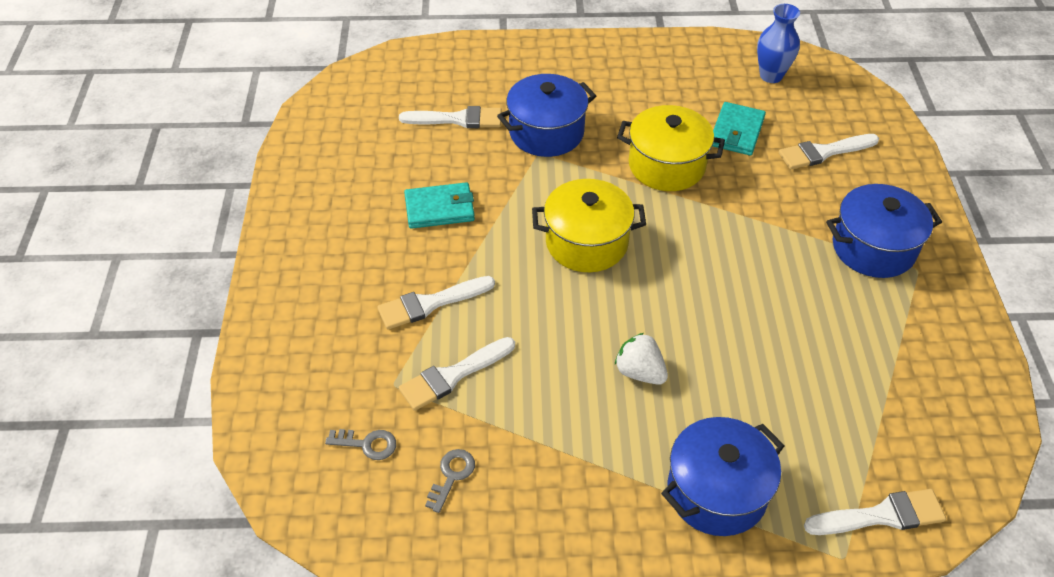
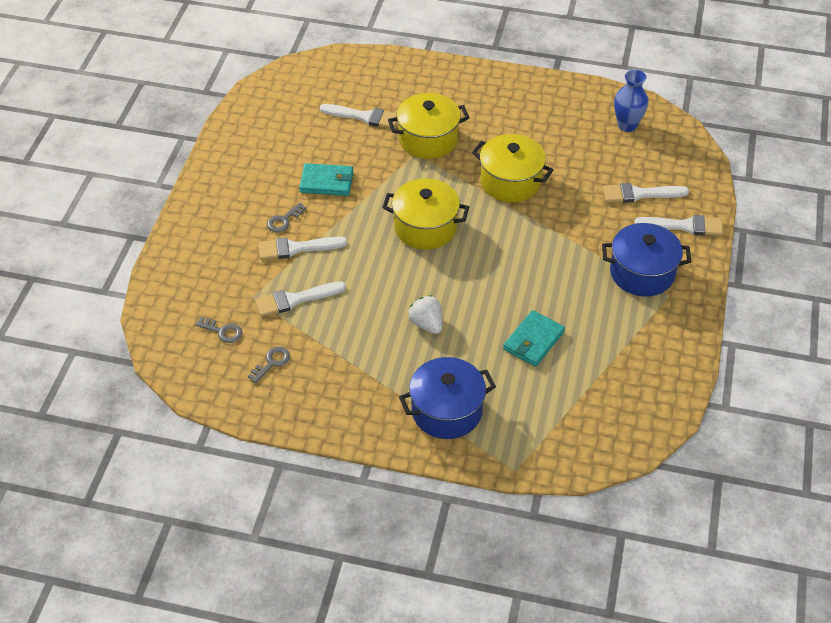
camera: 15 degrees right, 0 degrees up
(401, 269) = (284, 220): none -> grey key
(546, 132) = (428, 139): blue pot -> yellow pot
(736, 132) = (577, 165): turquoise wallet -> turquoise wallet (533, 340)
(881, 515) = (554, 450): white brush -> white brush (684, 226)

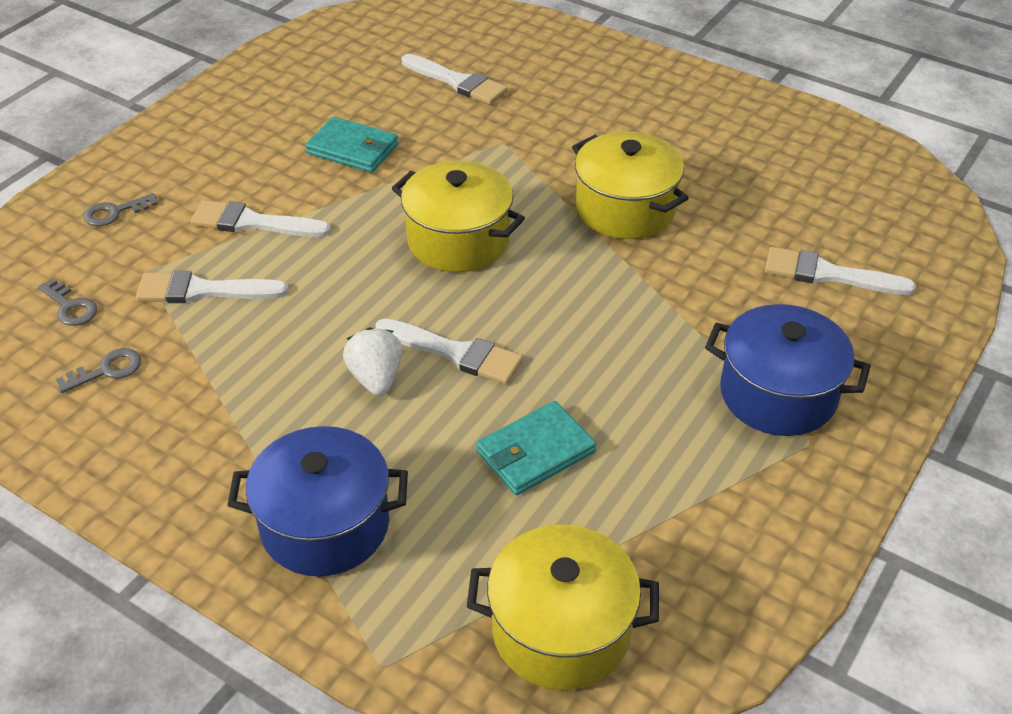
camera: 20 degrees right, 5 degrees down
(284, 220) = (260, 183): grey key -> grey key (115, 212)
(428, 139) = (532, 128): yellow pot -> yellow pot (561, 630)
(627, 125) = (851, 175): blue vase -> none
(684, 226) = (885, 340): white brush -> white brush (455, 353)

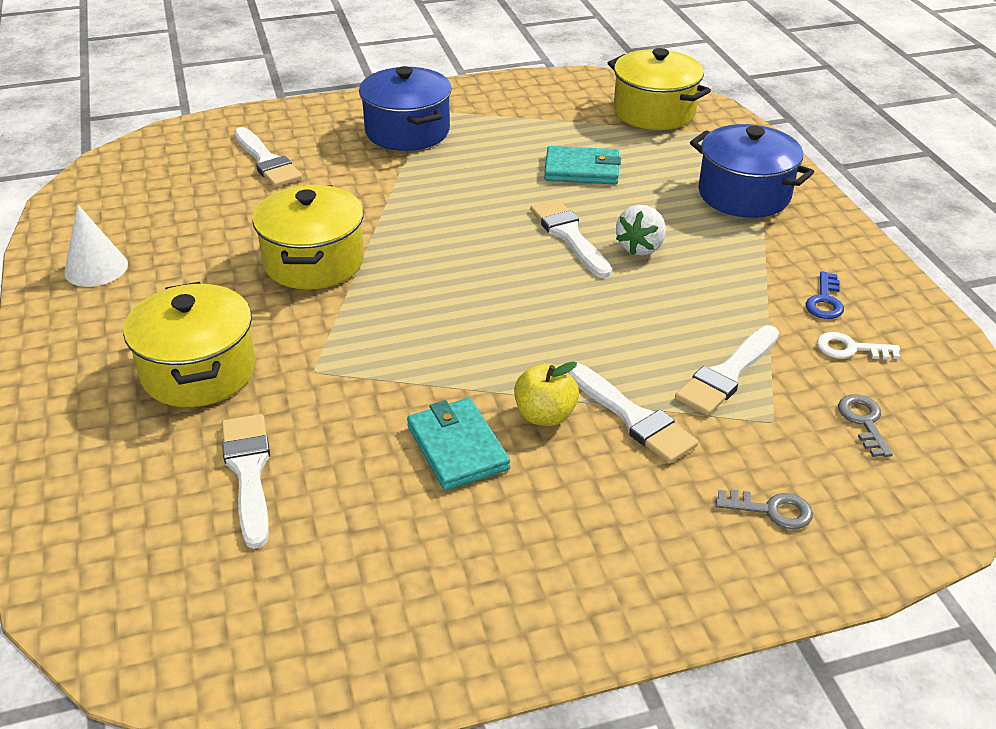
camera: 140 degrees left, 5 degrees down
(107, 370) = (850, 349): grey key -> white key
(154, 413) = (825, 301): none -> blue key
(203, 290) = (727, 374): white brush -> white brush turned 90 degrees clockwise
(316, 193) = (545, 415): none -> yellow apple
(458, 240) = (471, 305): yellow pot -> yellow pot (199, 371)
(757, 124) = (96, 268): none -> white cone

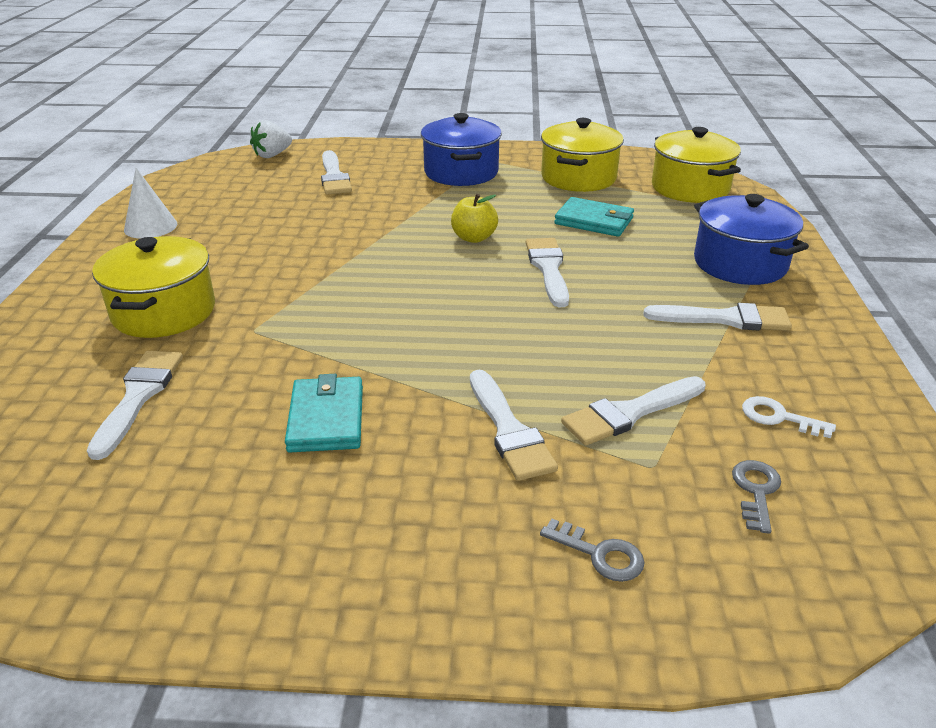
camera: 20 degrees right, 5 degrees down
(314, 261) = (316, 250): yellow pot -> yellow pot (578, 178)
(545, 415) = (425, 409): yellow apple -> yellow apple (474, 238)
(640, 247) = (610, 289): white strawberry -> white strawberry (272, 155)
(760, 259) = (725, 319): none -> white brush
(825, 301) = (774, 368): blue key -> none

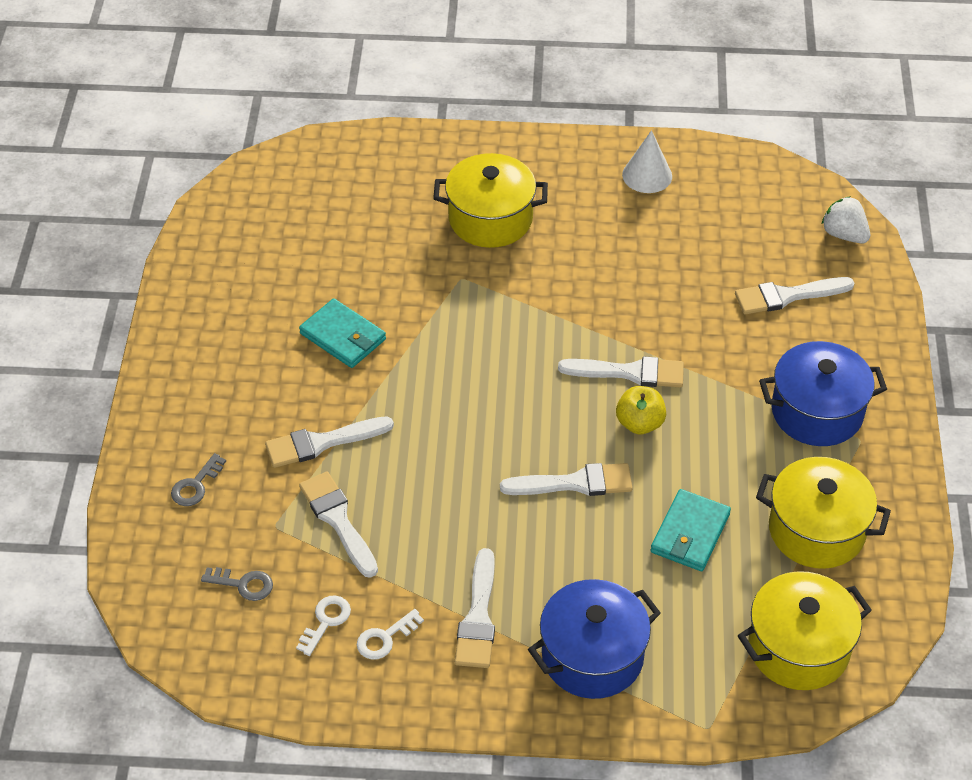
camera: 90 degrees right, 15 degrees up
(138, 397) = (374, 231): white brush -> white brush (629, 372)
(326, 418) = (343, 336): turquoise wallet -> turquoise wallet turned 45 degrees clockwise
(780, 375) = (385, 638): none -> white key

